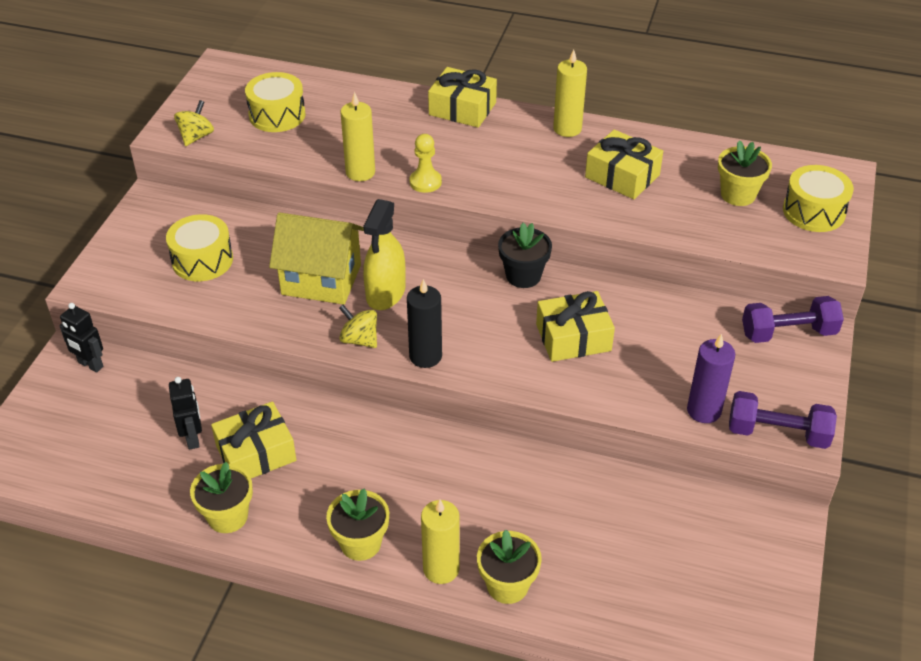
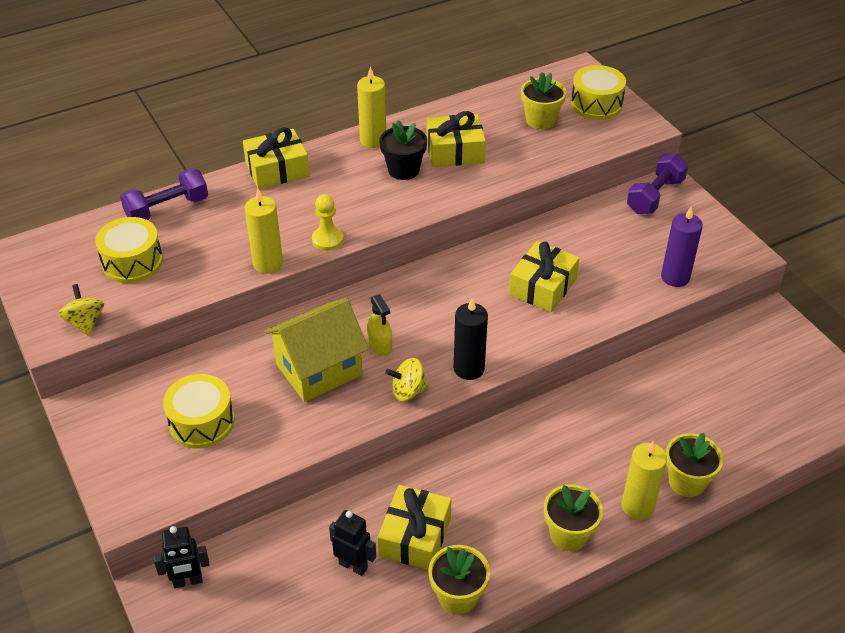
camera: 45 degrees left, 0 degrees up
(385, 293) = (380, 345): yellow spray bottle -> yellow spray bottle, size x0.60
(523, 276) = (455, 268): black flower pot -> black flower pot (403, 170)
(777, 433) = (728, 261): purple dumbbell -> purple dumbbell (167, 209)

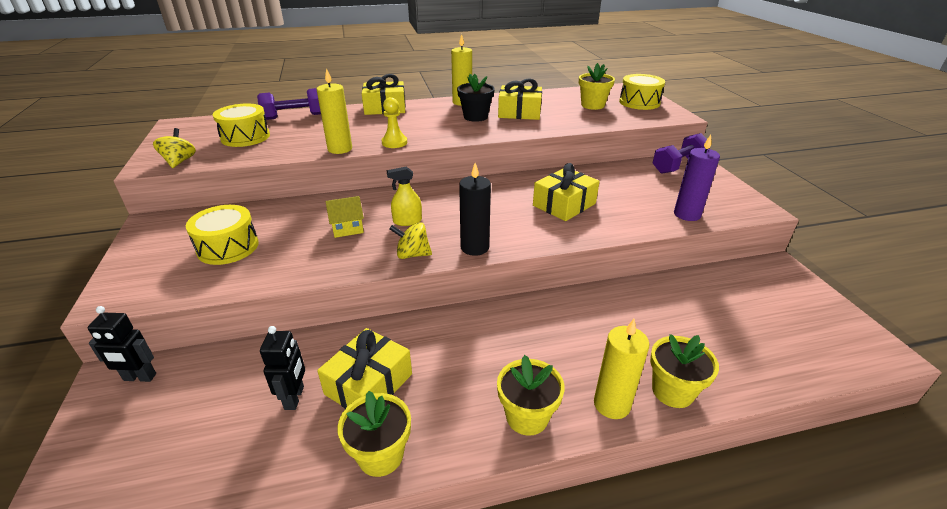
camera: 15 degrees right, 10 degrees down
(319, 369) = (347, 228): yellow house -> yellow house, size x0.49
(353, 565) = (295, 398): black robot -> black robot turned 45 degrees clockwise
(380, 345) = (407, 221): yellow spray bottle -> yellow spray bottle turned 90 degrees clockwise

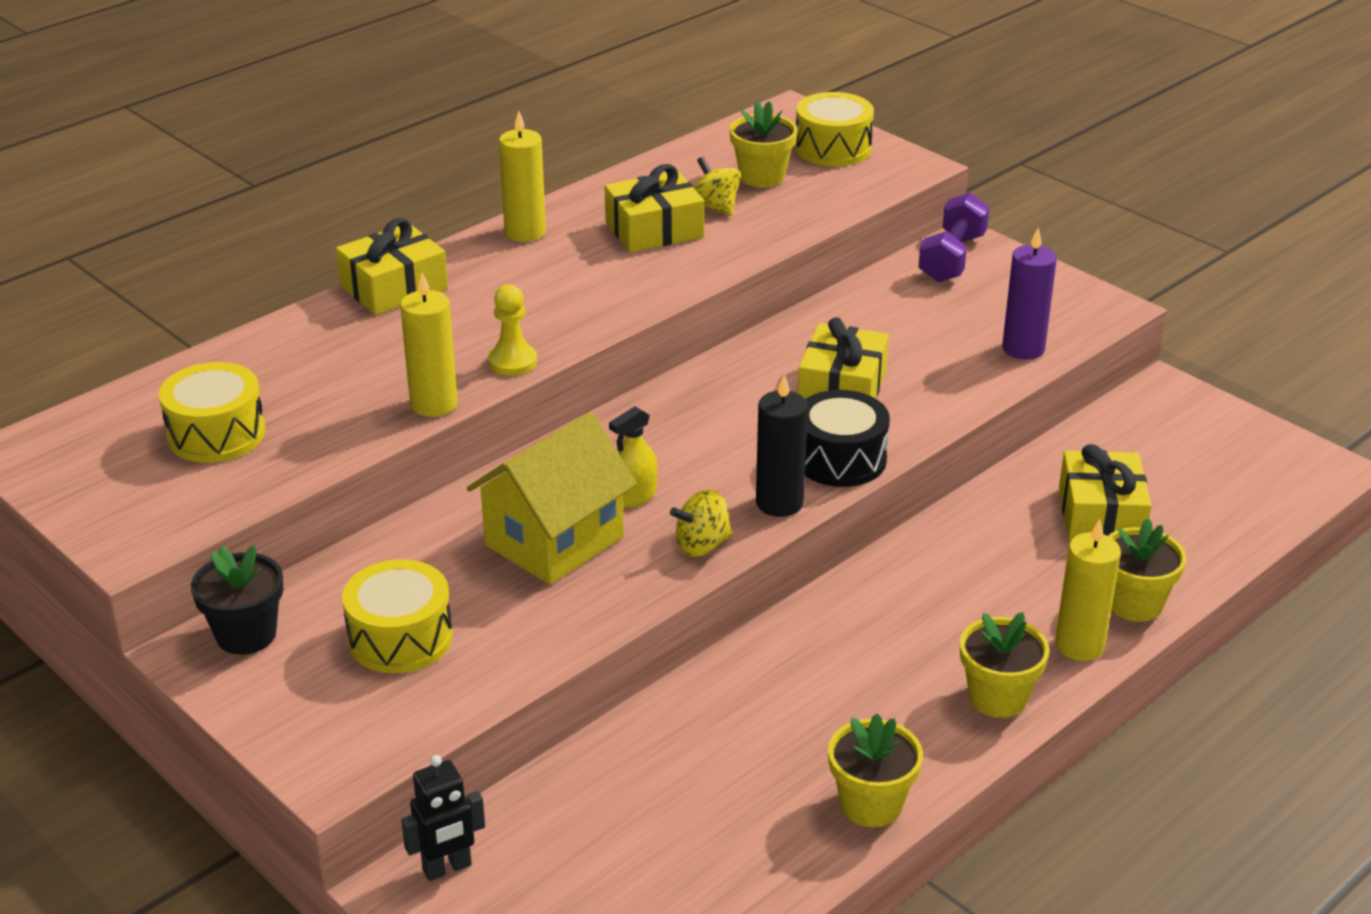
camera: 30 degrees left, 0 degrees up
(179, 161) = (174, 521): yellow spinning top -> yellow spinning top (715, 207)
(294, 116) = (241, 360): purple dumbbell -> none
(295, 398) = (698, 797): black robot -> none
(347, 228) = (554, 541): yellow house -> yellow house, size x2.05
(369, 384) = (775, 743): yellow gift -> yellow gift (1101, 515)
(475, 117) = (588, 262): black flower pot -> black flower pot (246, 635)
(529, 236) = (840, 459): none -> black drum

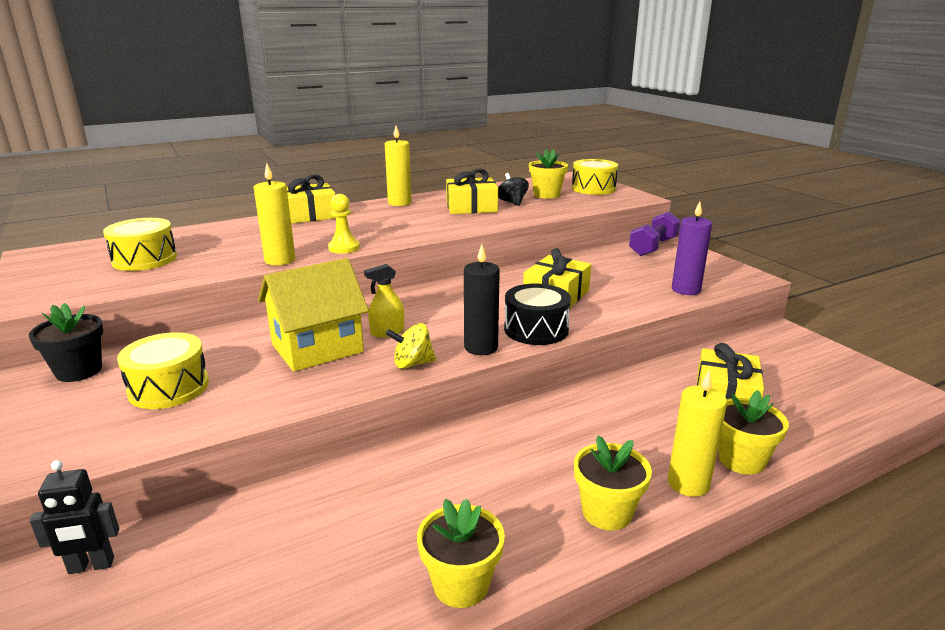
camera: 15 degrees right, 10 degrees down
(715, 207) = (512, 202): yellow spinning top -> black spinning top

